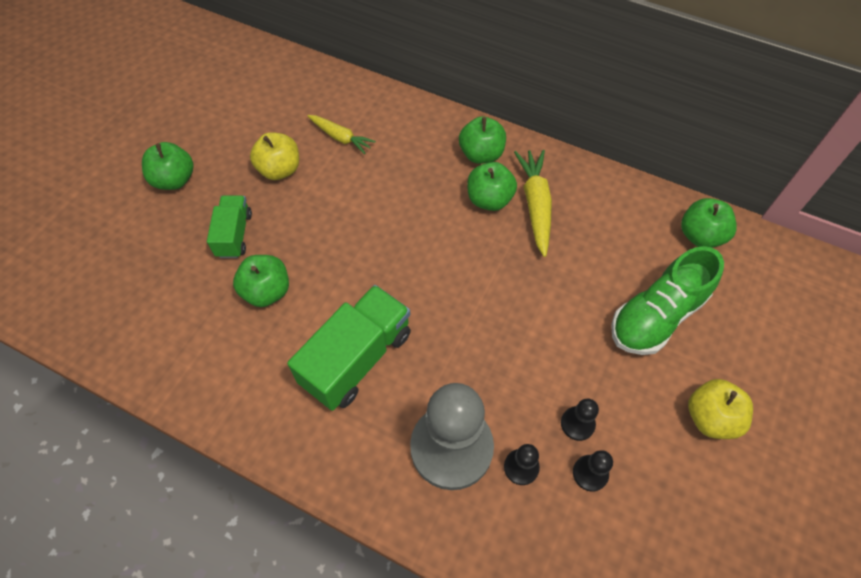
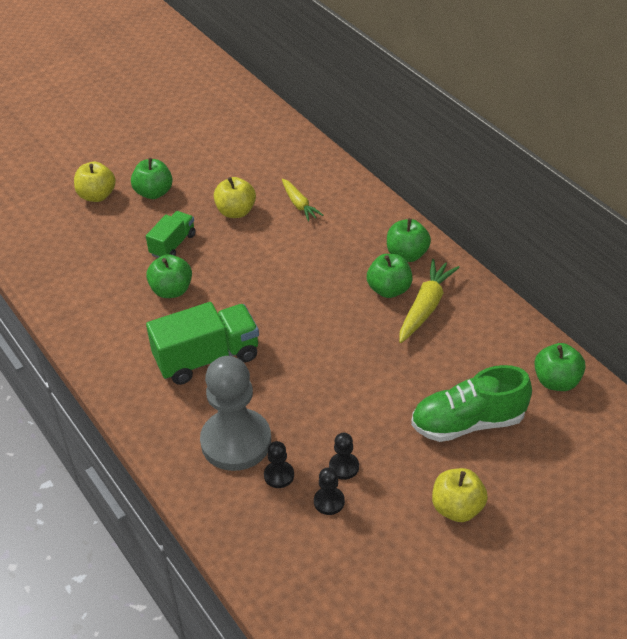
camera: 30 degrees right, 15 degrees down
(109, 207) = (97, 196): none -> yellow apple

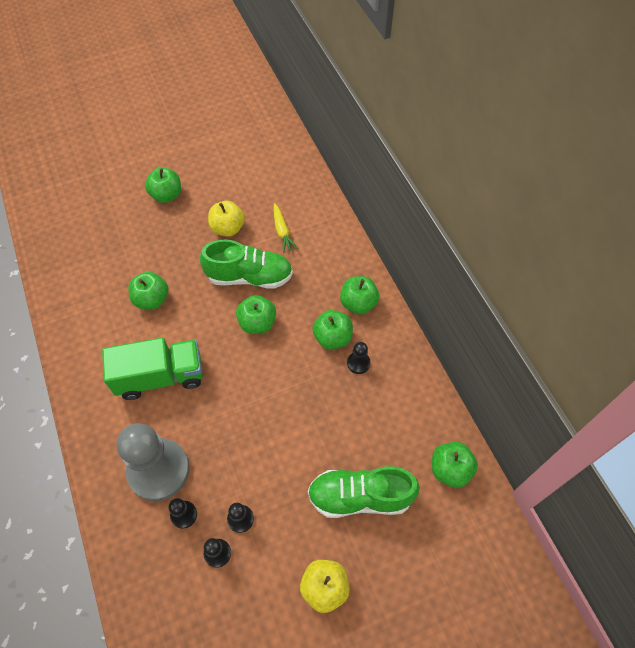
camera: 10 degrees right, 15 degrees up
(97, 196) = (120, 189): yellow apple -> none
(173, 245) = (166, 252): green truck -> none
(277, 251) = (249, 277): none -> green shoe
(300, 291) = (257, 323): none -> green apple
(425, 307) = (358, 363): yellow carrot -> black pawn

